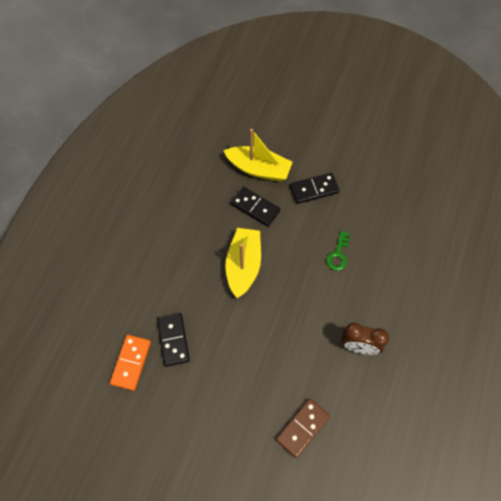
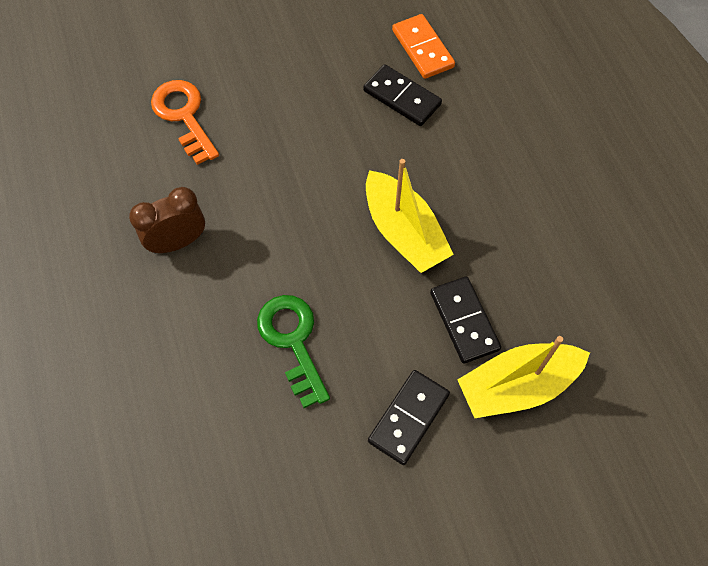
camera: 140 degrees right, 0 degrees up
(255, 207) = (464, 321): black domino -> black domino turned 75 degrees clockwise
(302, 428) = (184, 116): brown domino -> orange key
(338, 254) = (293, 341): green key -> green key, size x1.55

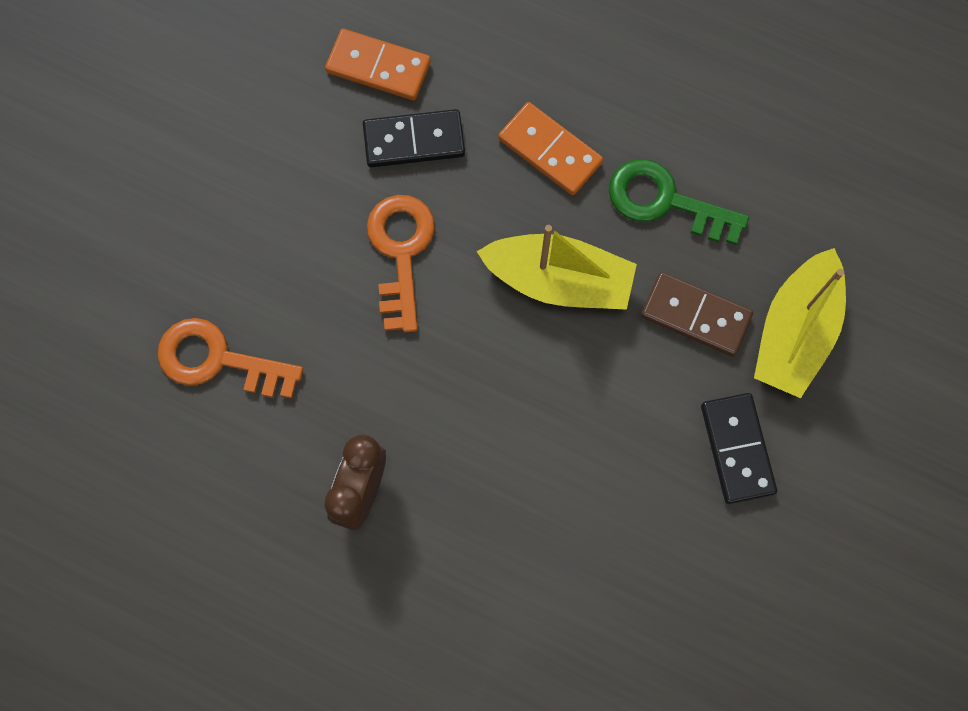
camera: 45 degrees left, 10 degrees up
(293, 341) = (570, 480): green key -> green key (665, 201)
(333, 145) = (401, 252): none -> orange key
(464, 321) = (695, 315): black domino -> brown domino
(473, 163) = (550, 150): none -> orange domino

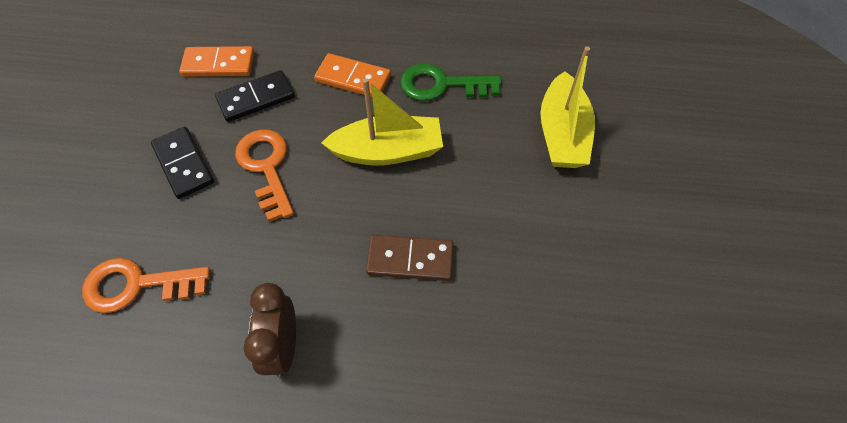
camera: 20 degrees left, 15 degrees down
(695, 315) = (491, 144): brown domino -> brown domino (410, 259)
(737, 449) = (559, 218): black domino -> black domino (184, 164)

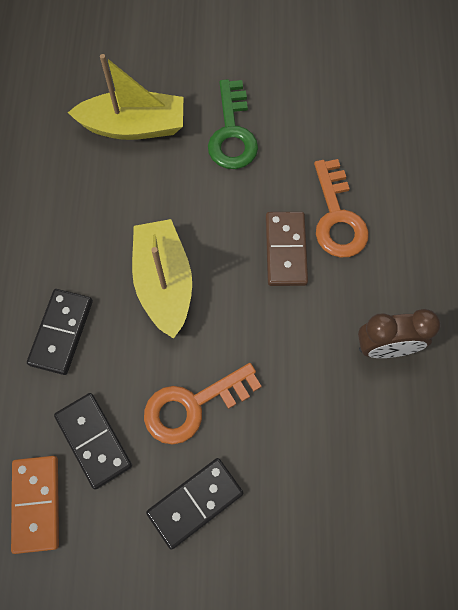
camera: 95 degrees left, 10 degrees up
(137, 285) = (348, 506): orange key -> orange key (337, 217)
(353, 78) = (61, 332): orange domino -> black domino
(442, 85) = (71, 237): green key -> green key (232, 133)

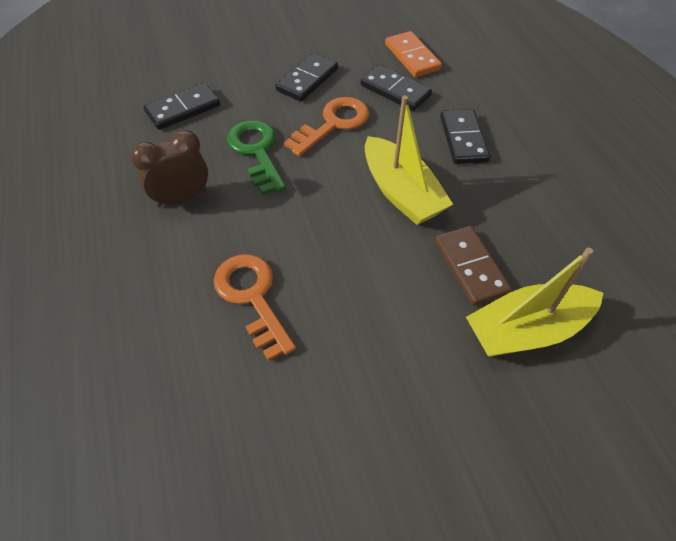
camera: 160 degrees right, 15 degrees down
(232, 133) = (409, 359): green key -> green key (256, 152)
(285, 250) = (298, 250): brown domino -> brown domino (470, 267)
(368, 497) = (183, 109): none -> black domino

